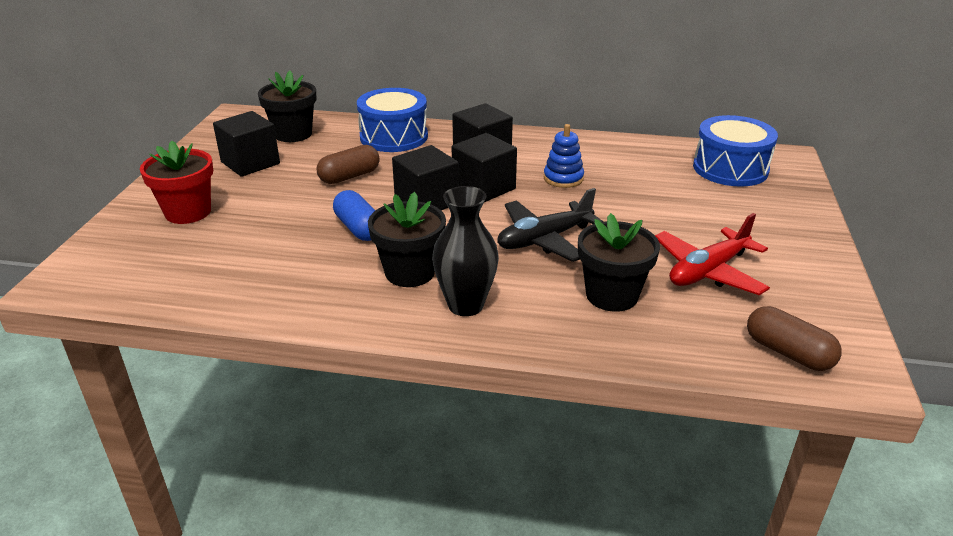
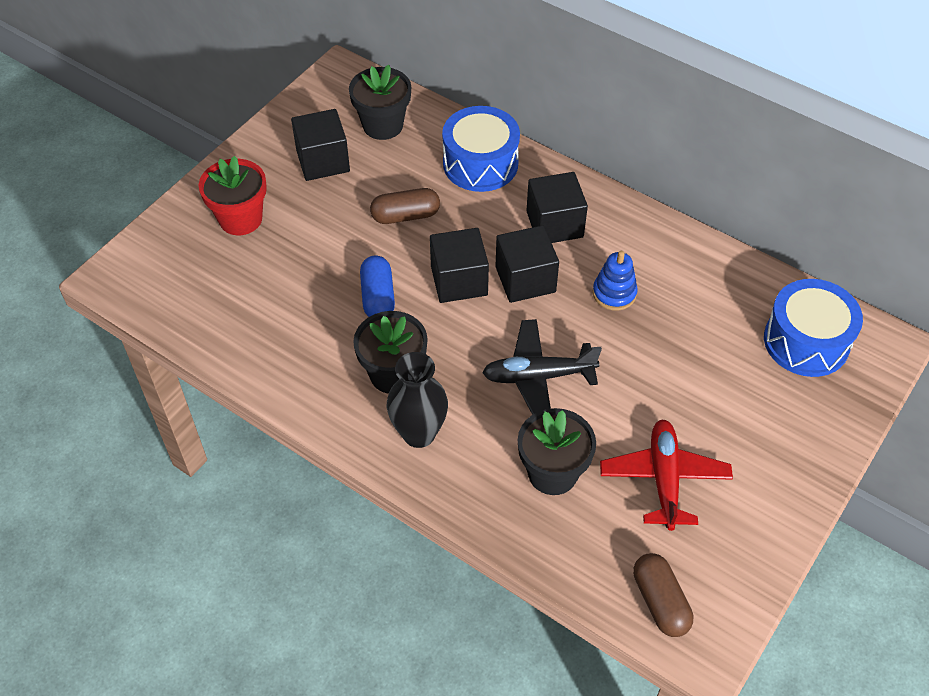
camera: 25 degrees right, 20 degrees up
(708, 271) = (664, 479): red plane -> red plane turned 105 degrees clockwise

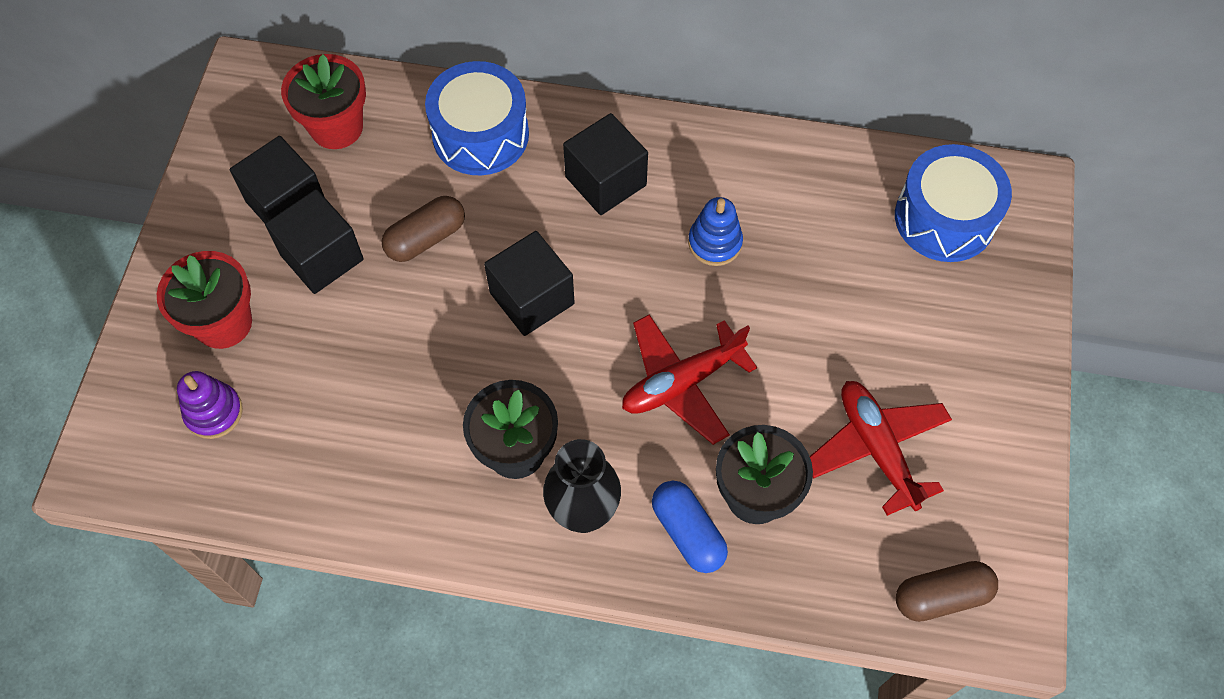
camera: 25 degrees left, 10 degrees up
(204, 271) = (214, 412): none -> purple stacking toy
(378, 297) = (447, 359): blue capsule -> blue capsule (688, 532)
(383, 125) = (336, 127): black flower pot -> red flower pot
(525, 279) = (607, 265): black cube -> black cube (322, 257)
(538, 376) = (682, 383): black plane -> red plane
(660, 602) = (941, 596): brown capsule -> brown capsule turned 60 degrees counterclockwise

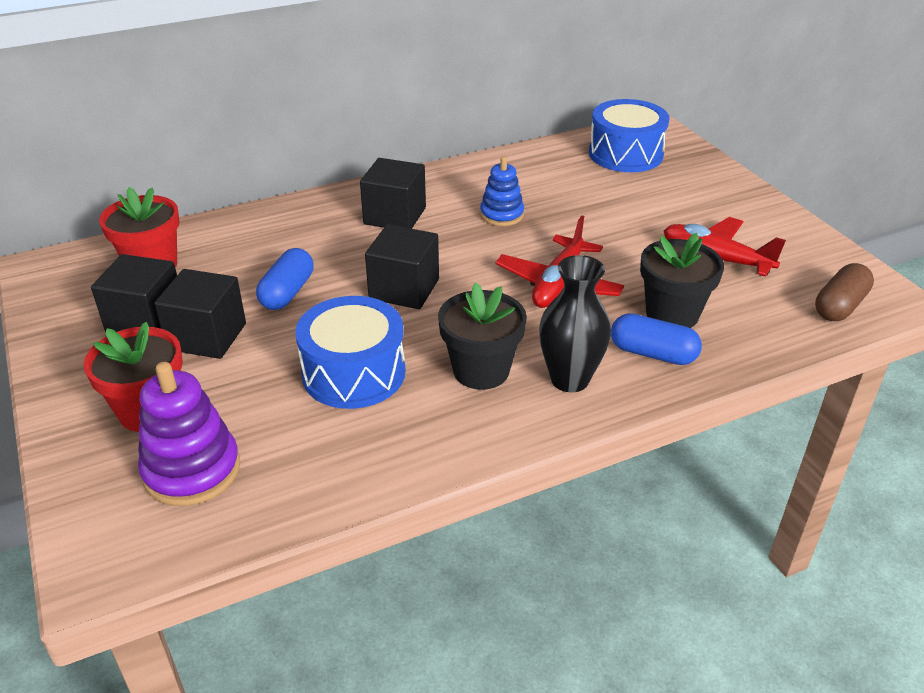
camera: 35 degrees left, 25 degrees down
(214, 412) = (192, 470): purple stacking toy -> purple stacking toy, size x1.55
(426, 238) = (287, 292): brown capsule -> blue capsule
(480, 134) = (277, 228): blue drum -> blue drum (354, 373)

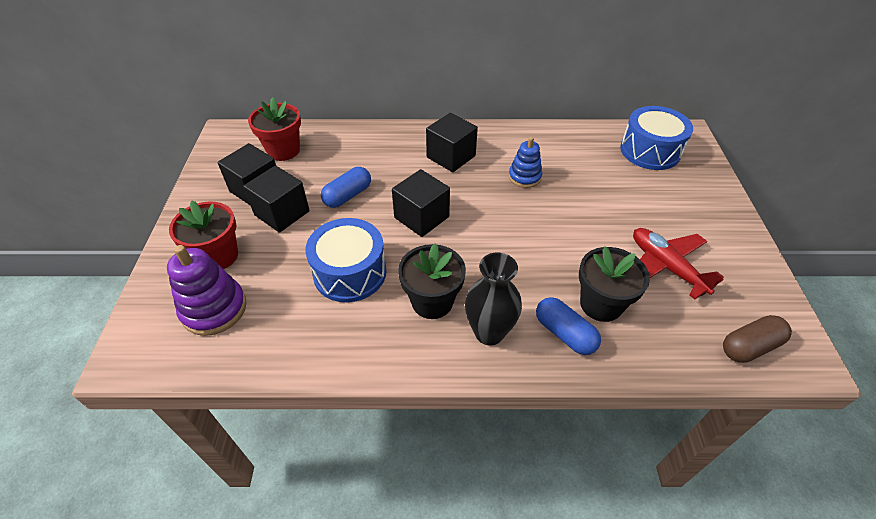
camera: 25 degrees right, 10 degrees up
(558, 284) = (530, 248): red plane -> none

